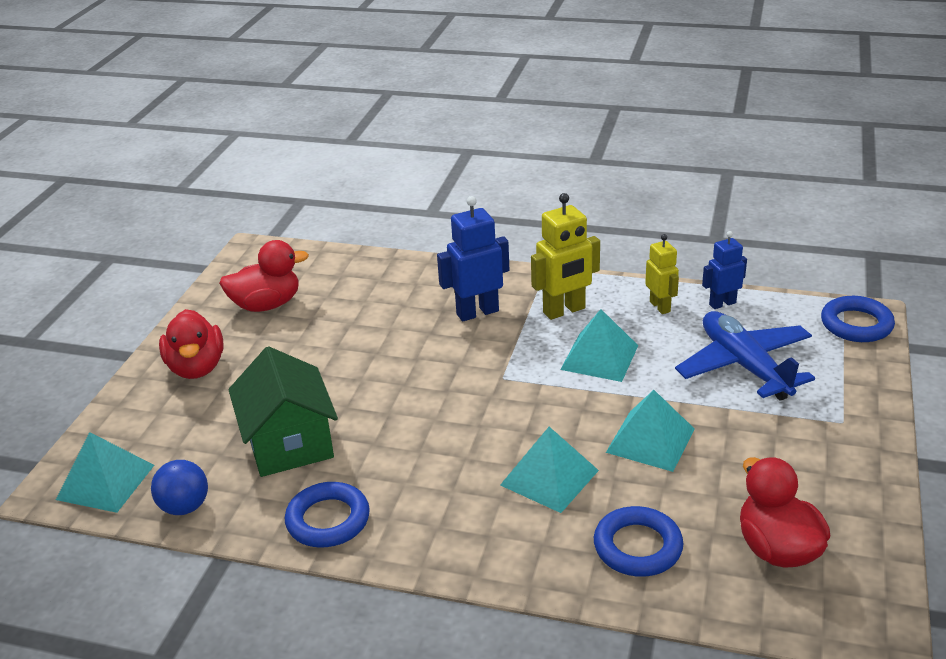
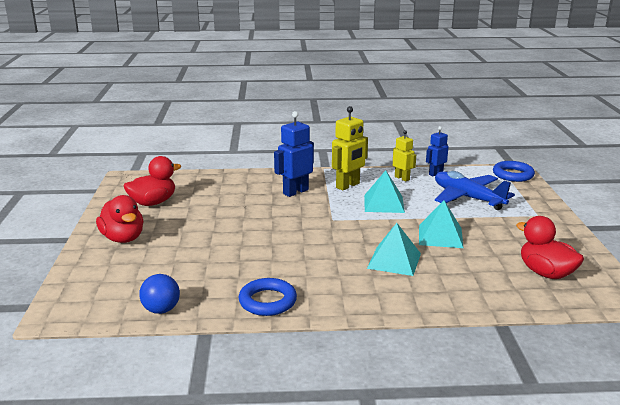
camera: 20 degrees left, 10 degrees down
(105, 482) = (92, 305): turquoise pyramid -> none
(289, 443) = (215, 267): green house -> none
(637, 547) = (469, 284): blue ring -> none

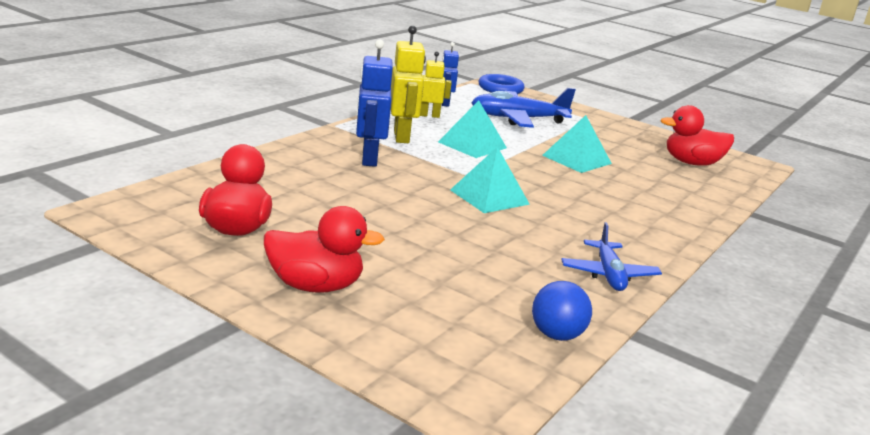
camera: 55 degrees left, 0 degrees up
(267, 301) = (608, 274): blue ring -> blue plane
(394, 260) = (598, 193): turquoise pyramid -> turquoise pyramid (489, 197)

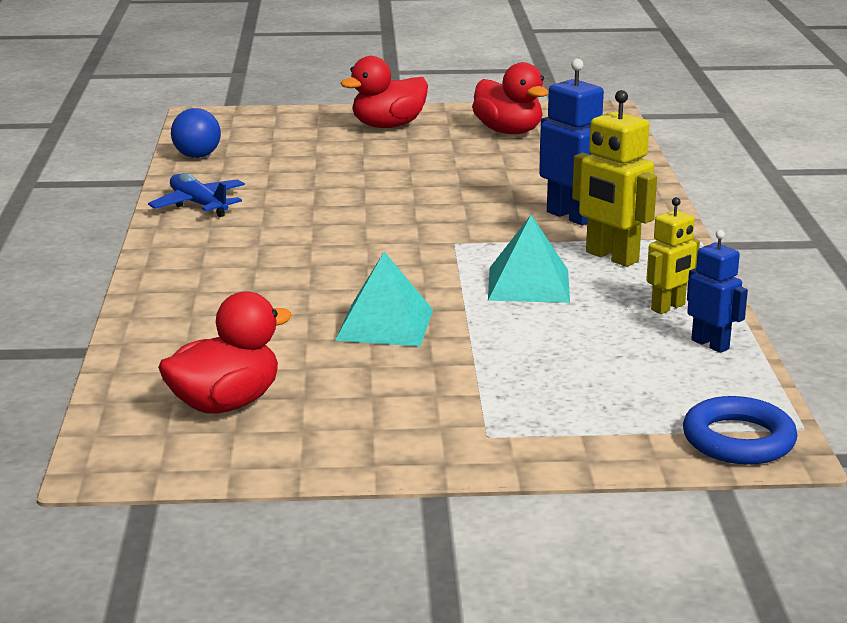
camera: 145 degrees right, 0 degrees up
(489, 197) = (395, 228): turquoise pyramid -> none
(518, 119) = (571, 367): blue plane -> none

